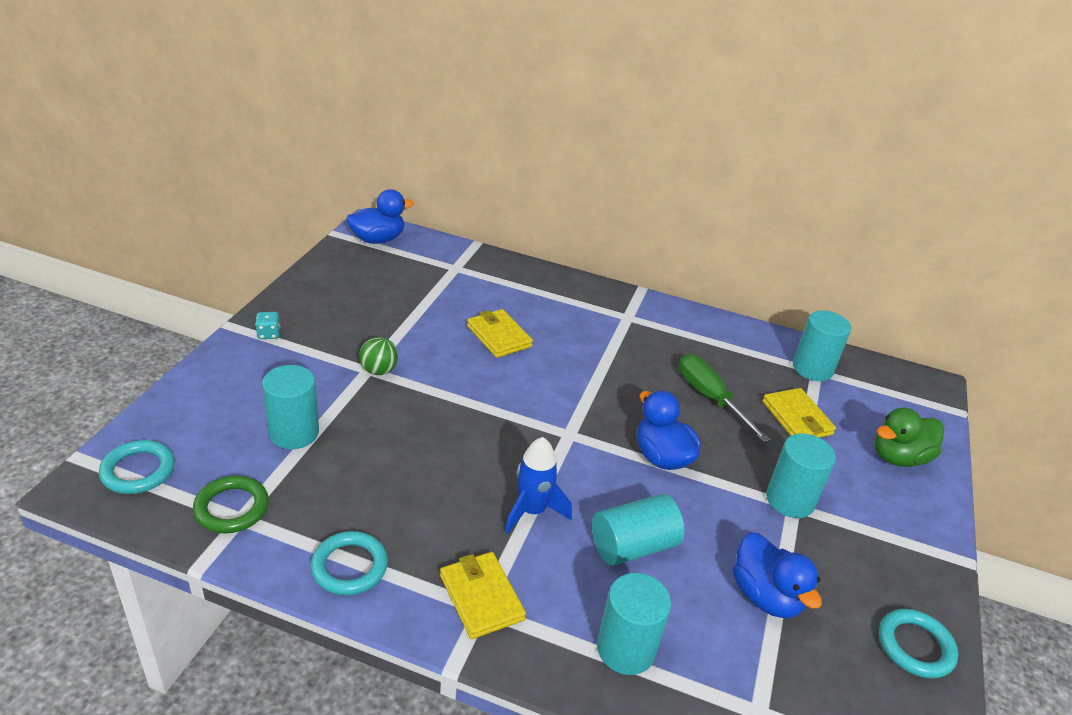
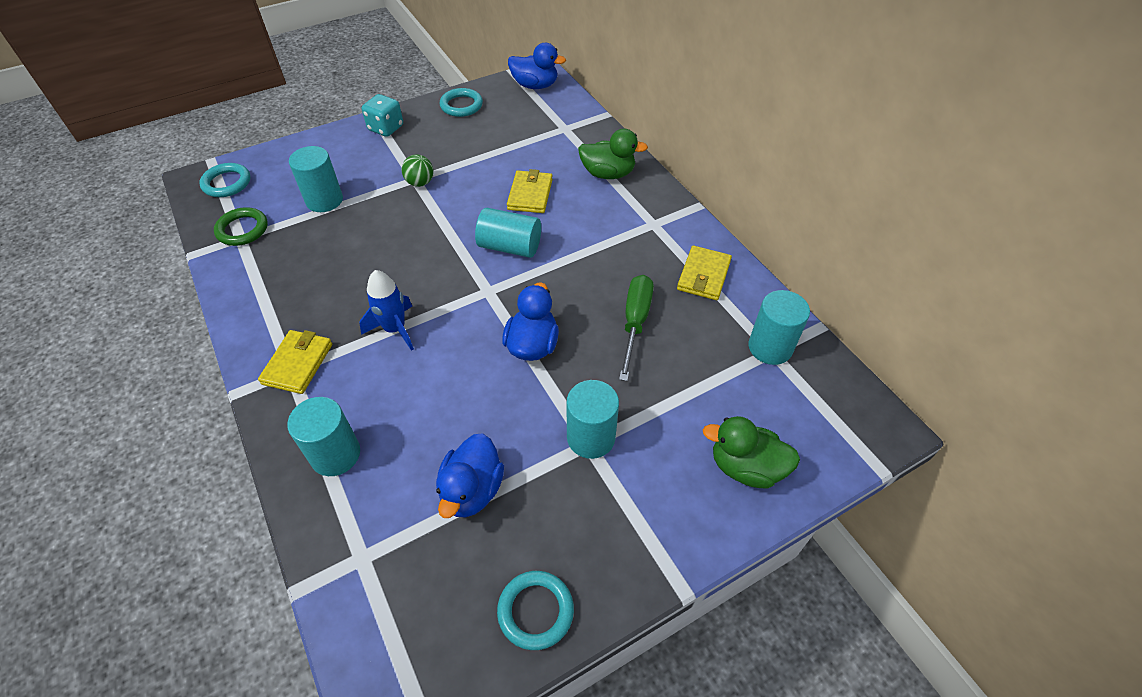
camera: 45 degrees right, 15 degrees up
(268, 334) = (386, 128): turquoise dice -> turquoise dice, size x1.73
(349, 566) = (256, 299): turquoise ring -> turquoise ring (461, 105)
(542, 292) = (608, 174): none -> green duck
(633, 546) = (427, 393): turquoise cylinder -> turquoise cylinder (510, 246)
(797, 418) = (692, 380): yellow wallet -> yellow wallet (704, 275)

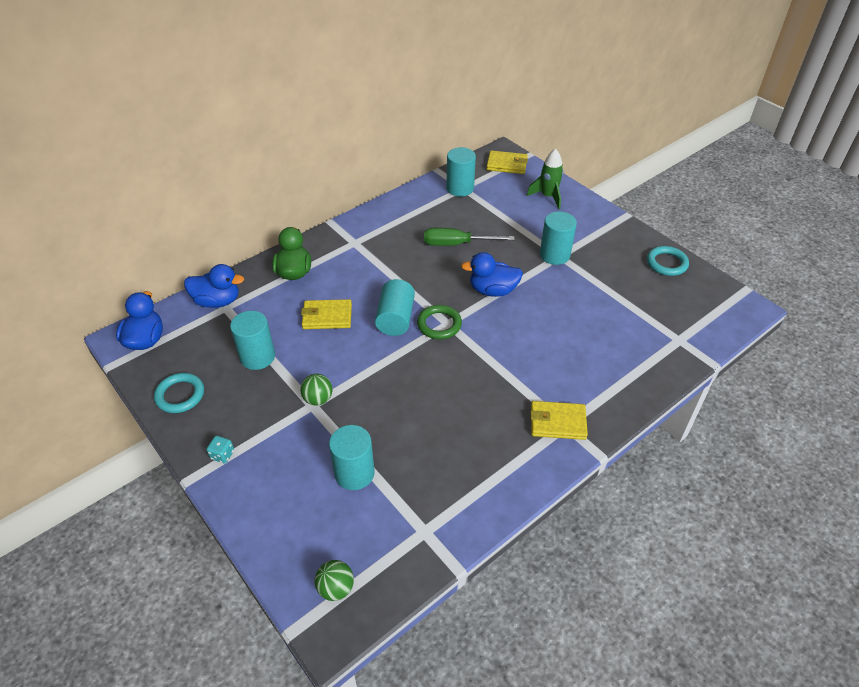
camera: 100 degrees left, 5 degrees down
(227, 183) = (336, 588): turquoise ring -> green ball
(242, 229) = (411, 534): green ring -> green ring (439, 324)
(335, 454) = (621, 373): turquoise cylinder -> turquoise cylinder (257, 357)
(386, 128) = (222, 455): turquoise dice -> turquoise dice, size x0.58
(395, 329) = (503, 370): blue rocket -> none
(472, 490) = (613, 300): blue duck -> blue duck (217, 301)
(704, 275) = (404, 216): yellow wallet -> yellow wallet (507, 164)
(745, 467) = (548, 196): green duck -> green rocket

